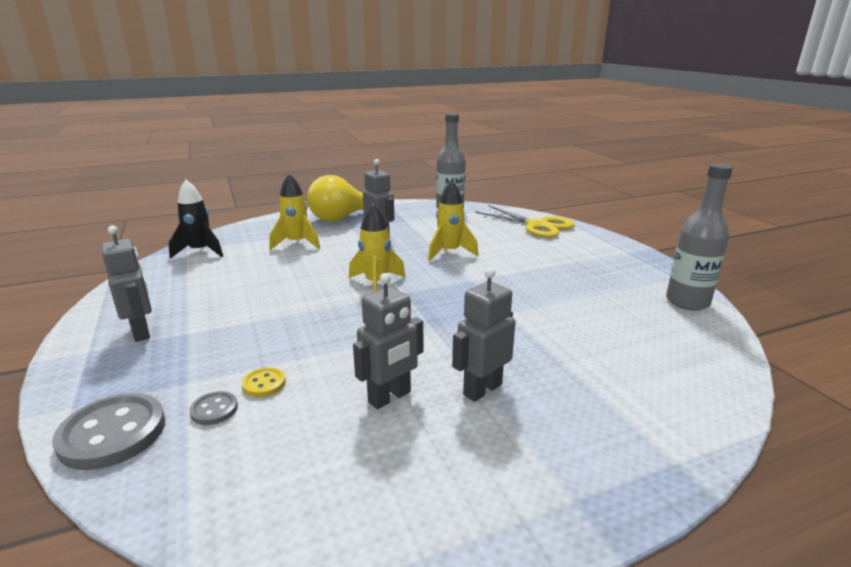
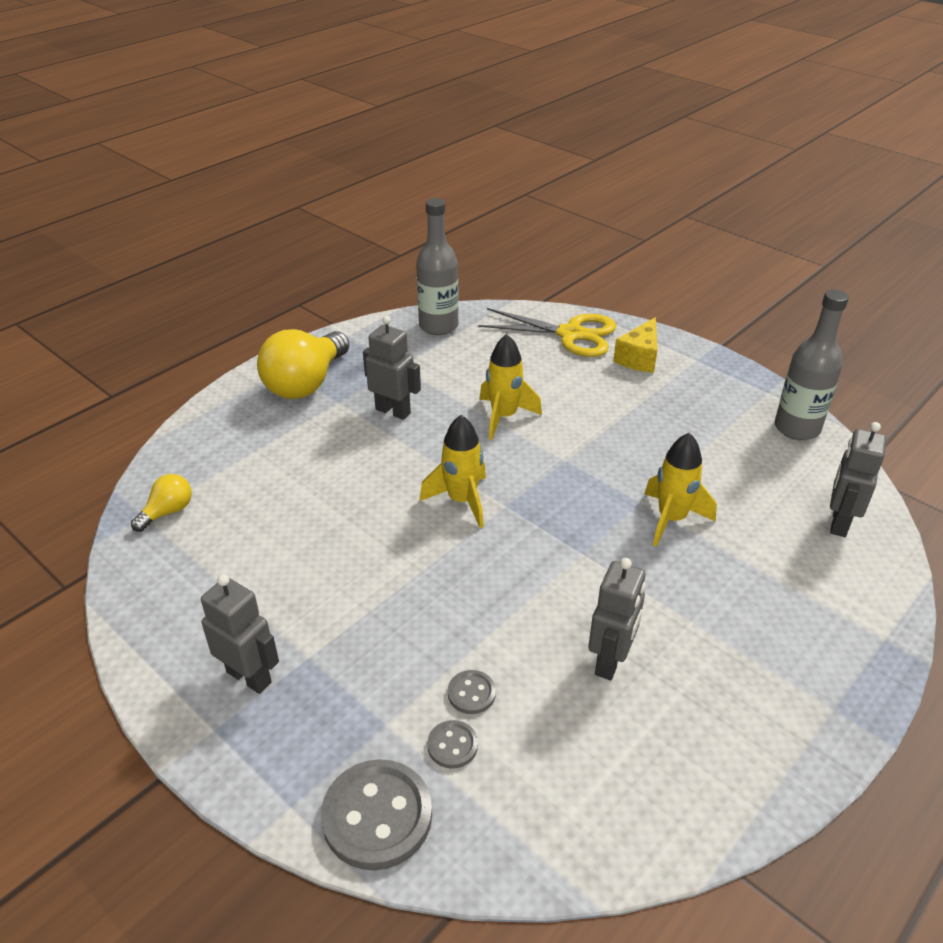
camera: 25 degrees left, 15 degrees up
(200, 251) = (168, 512): black rocket -> yellow light bulb
(264, 384) = (471, 693): yellow button -> grey button
(297, 243) = (292, 455): yellow rocket -> yellow rocket (671, 519)
(482, 389) = (686, 618): grey robot -> grey robot (839, 522)
(579, 243) = (639, 358): none -> yellow cheese

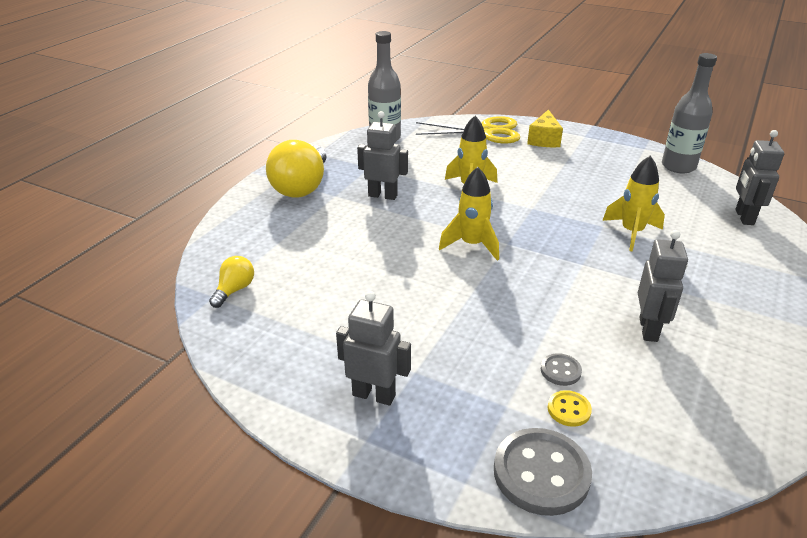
camera: 15 degrees left, 5 degrees down
(452, 745) = (569, 410): grey button -> yellow button

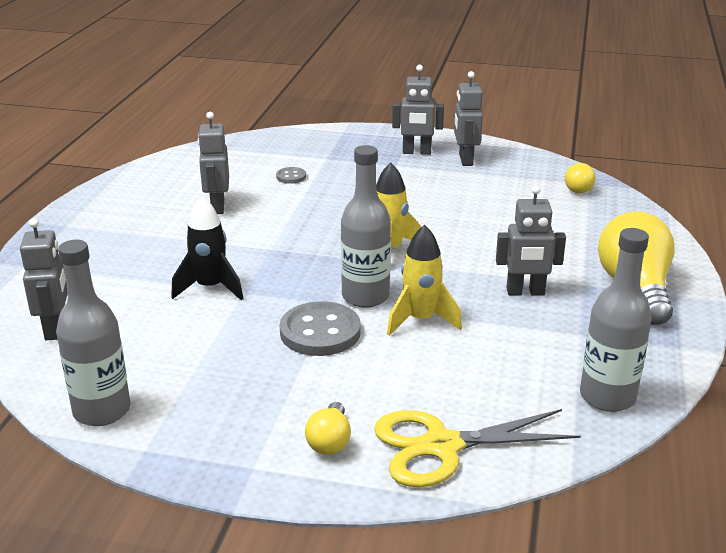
camera: 165 degrees right, 5 degrees down
(319, 364) = (465, 160): none -> grey robot
(505, 209) = (365, 296): none -> grey bottle
(541, 473) = (301, 138): grey button -> grey button (320, 332)
(544, 140) = (330, 441): yellow cheese -> yellow light bulb
(569, 410) = (285, 161): yellow button -> none
(631, 233) = (210, 288): yellow rocket -> black rocket

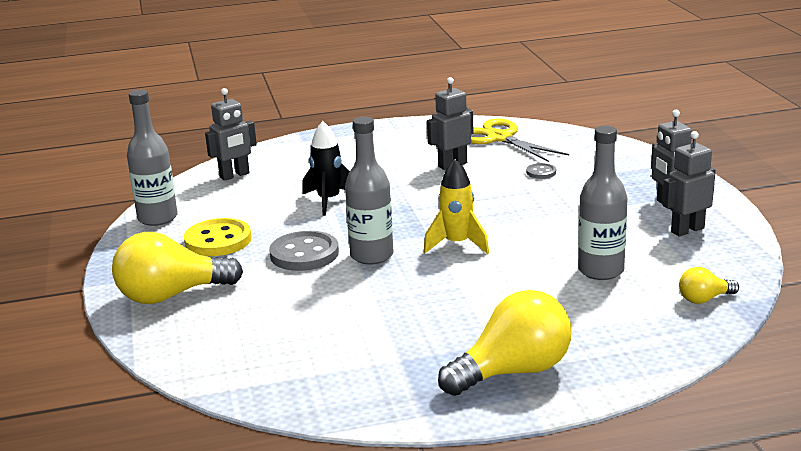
camera: 65 degrees right, 5 degrees down
(222, 379) = (218, 240): none -> yellow button
(330, 441) = (171, 295): yellow light bulb -> yellow light bulb, size x2.05
(420, 320) = (356, 286): yellow rocket -> none
(442, 446) = (191, 336): yellow scissors -> yellow scissors (499, 138)
(525, 292) = (448, 319): grey robot -> none
(607, 397) = (307, 391): grey bottle -> grey bottle (601, 271)

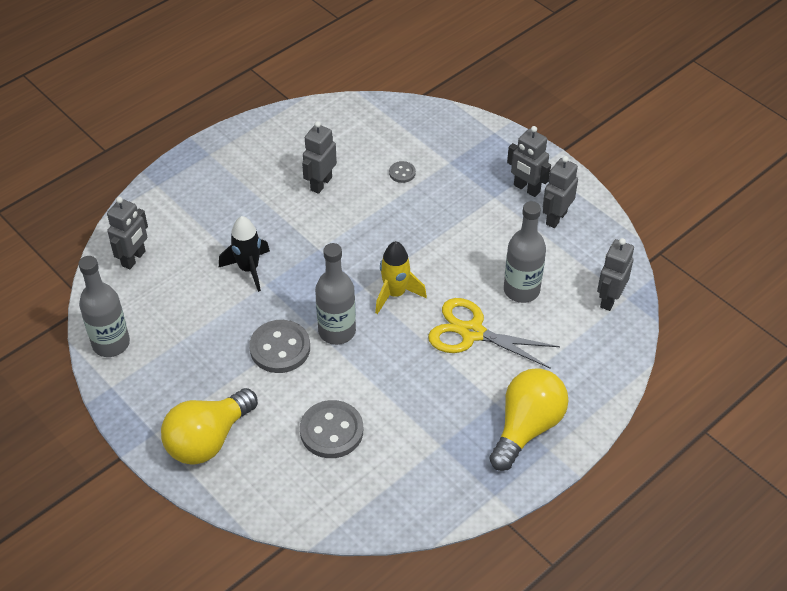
camera: 30 degrees left, 25 degrees up
(218, 240) = (191, 355): yellow button -> none
(295, 320) = (331, 431): none -> grey button
(499, 138) = (336, 131): yellow scissors -> yellow scissors (472, 333)
(704, 299) = (609, 299): yellow light bulb -> grey robot

